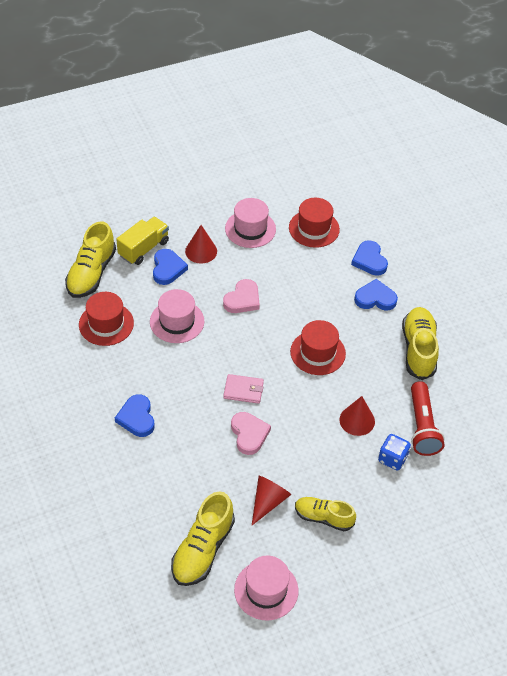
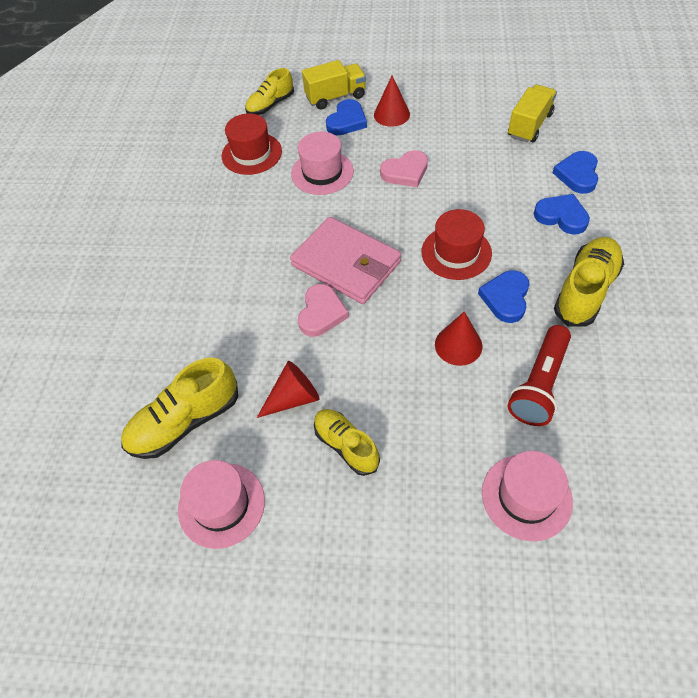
camera: 35 degrees right, 5 degrees up
(91, 273) = (270, 105): yellow shoe -> yellow shoe, size x0.66
(137, 418) = (217, 252): blue heart -> blue heart (506, 298)
(243, 390) = (346, 264): pink wallet -> pink wallet, size x2.00
(250, 229) = (457, 107): pink hat -> pink hat (526, 496)
(314, 228) = (529, 125): red hat -> yellow truck
(392, 459) = (477, 409): blue dice -> none

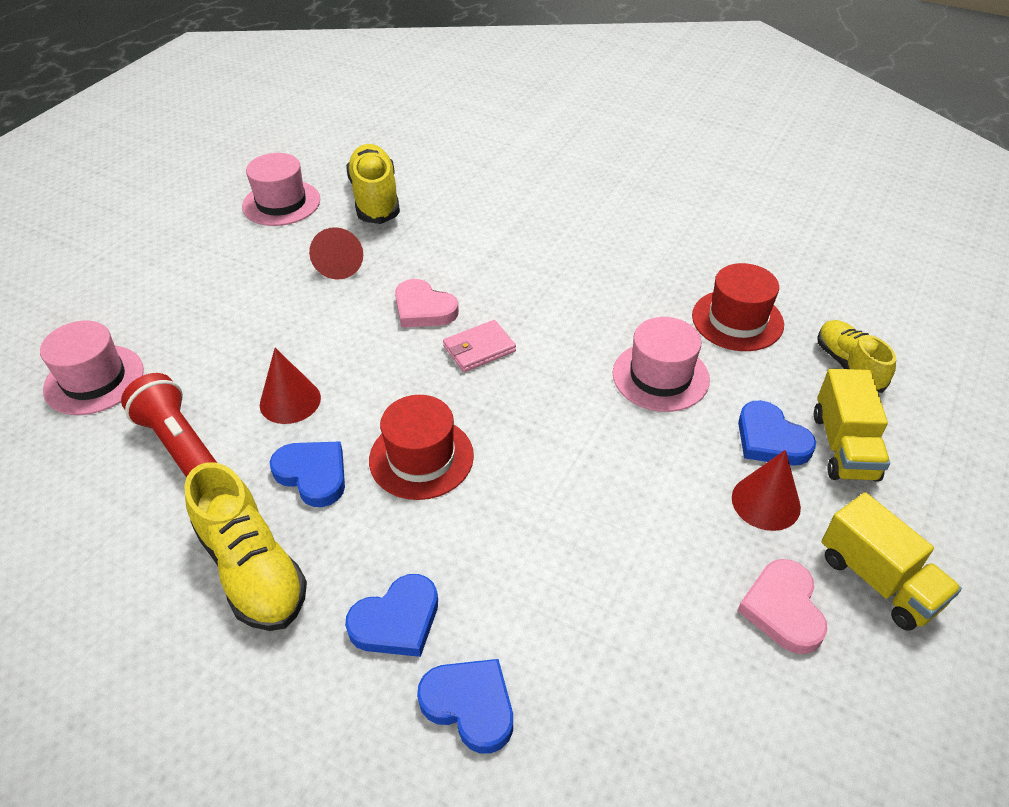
camera: 110 degrees right, 10 degrees down
(346, 264) = (479, 349): pink wallet -> pink wallet, size x0.50
(346, 445) = (261, 282): yellow shoe -> none
(405, 172) = (612, 466): pink heart -> pink heart (783, 609)
(529, 125) = (642, 703): yellow truck -> yellow truck (878, 580)

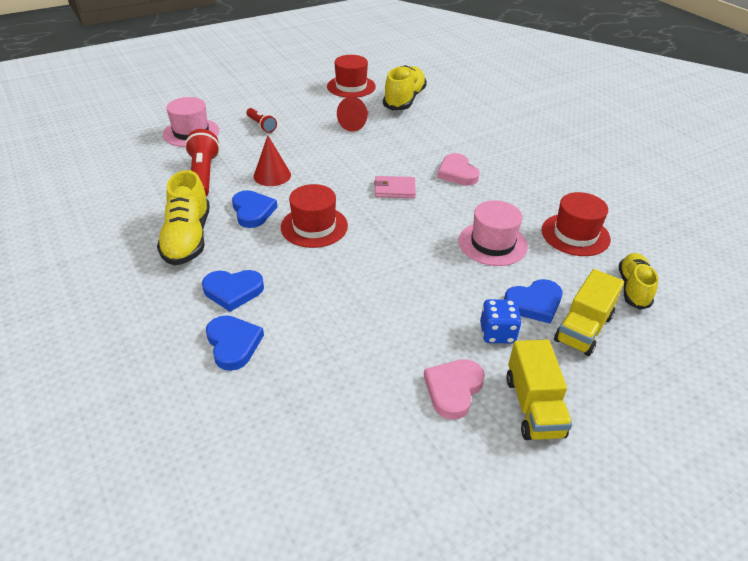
camera: 30 degrees right, 5 degrees down
(200, 321) = (261, 125): none -> red flashlight
(281, 203) = (351, 86): pink hat -> red hat
(423, 309) = (381, 160): pink heart -> pink heart (457, 173)
(766, 502) = (497, 333): red cone -> blue dice
(770, 439) = (534, 303): blue heart -> blue heart turned 105 degrees counterclockwise

